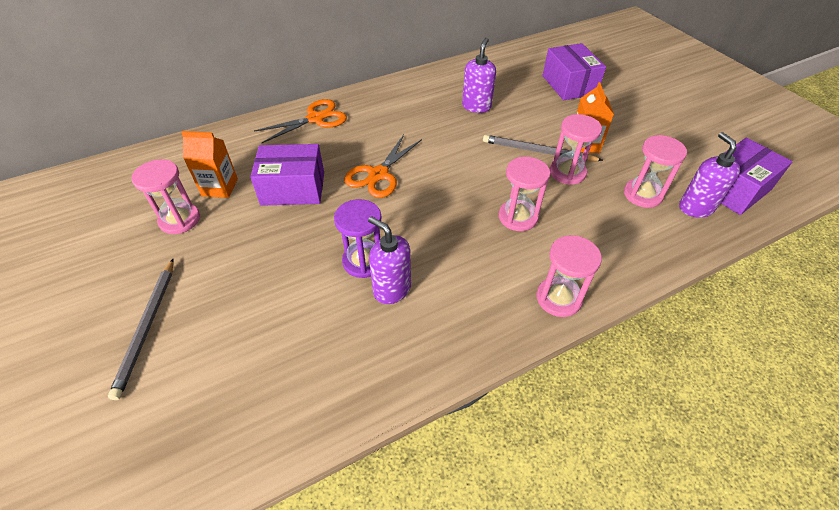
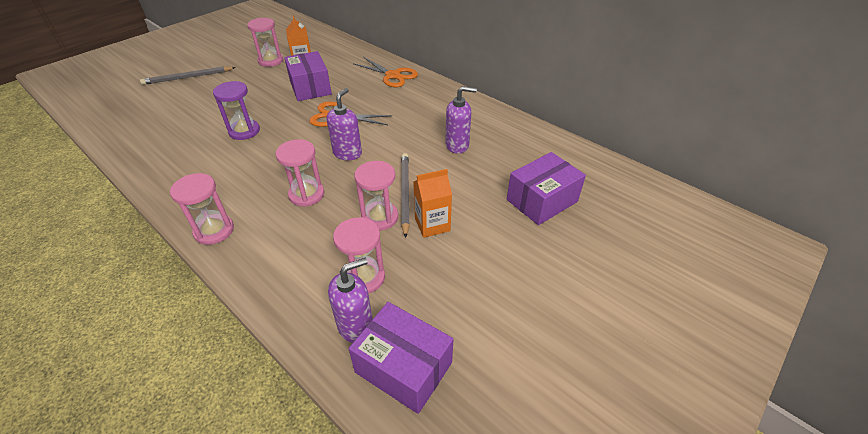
camera: 70 degrees right, 5 degrees down
(391, 289) = (219, 148): purple soap dispenser -> purple soap dispenser (347, 153)

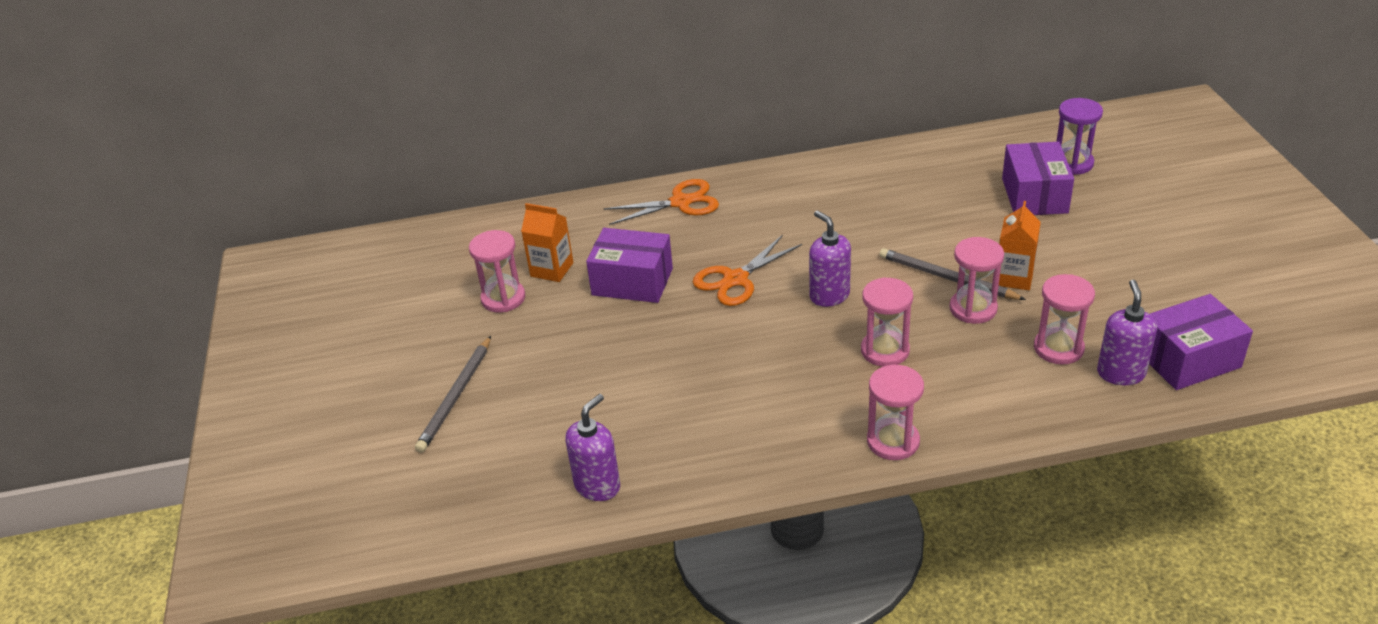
camera: 50 degrees left, 5 degrees down
(244, 131) = (688, 370): purple hourglass -> purple hourglass (1072, 163)
(457, 145) = (891, 210): purple soap dispenser -> purple soap dispenser (597, 486)

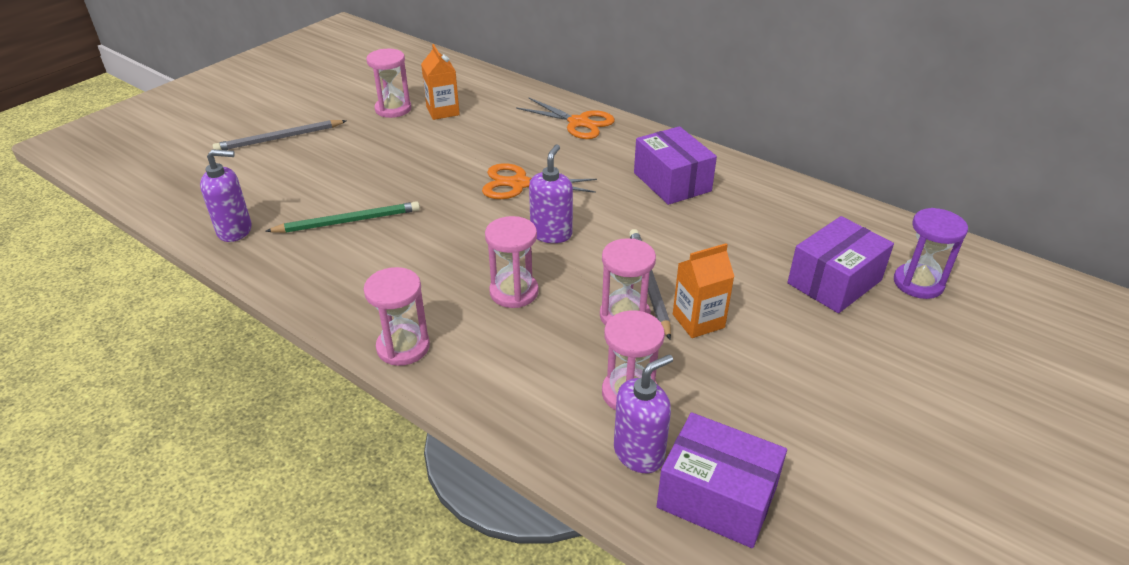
camera: 45 degrees right, 0 degrees up
(632, 282) = (465, 145): purple box -> purple box (672, 182)
(671, 404) = (348, 221): none -> green pencil

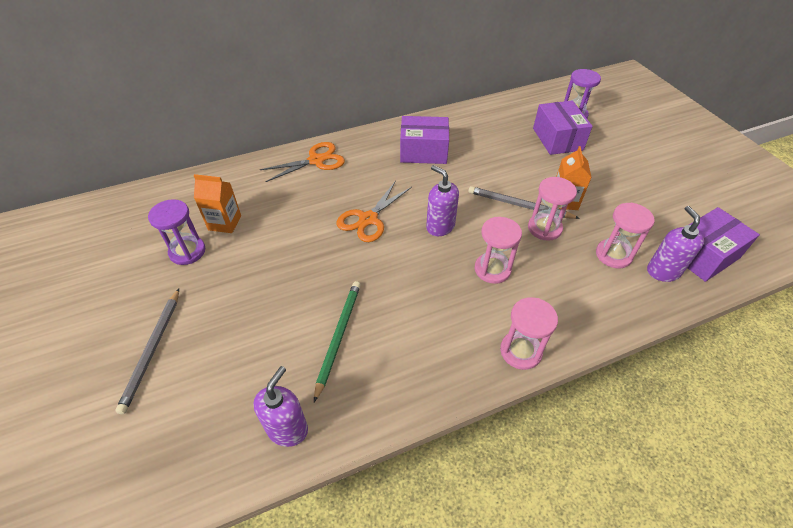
camera: 60 degrees left, 10 degrees up
(393, 109) = (187, 251): pink hourglass -> purple hourglass

